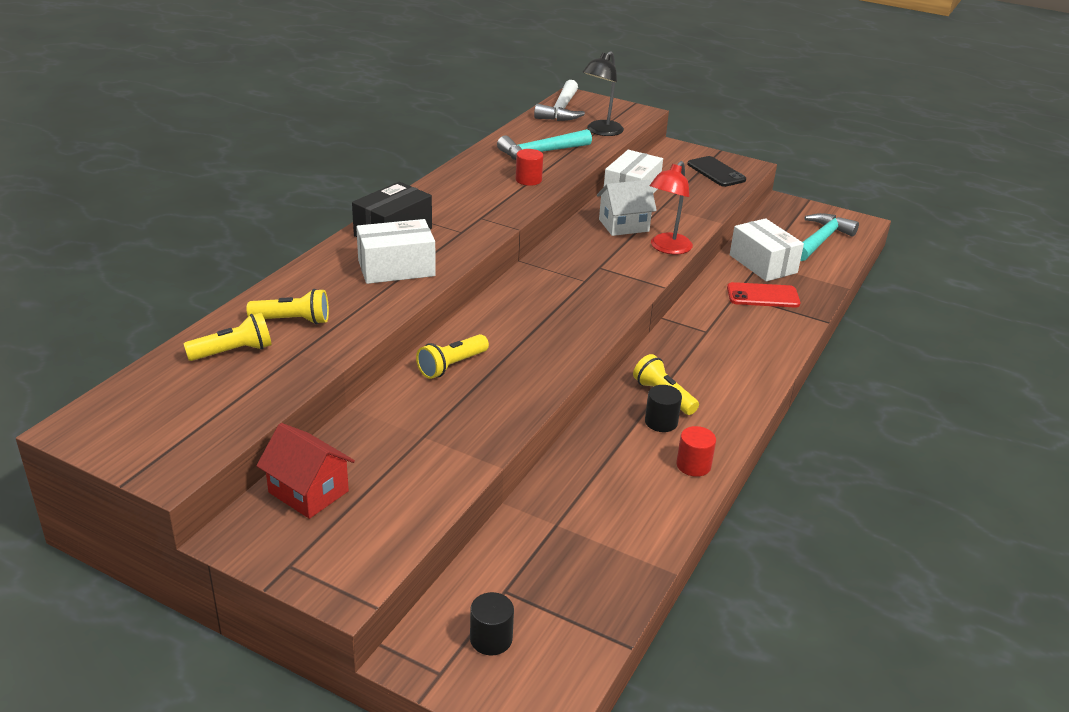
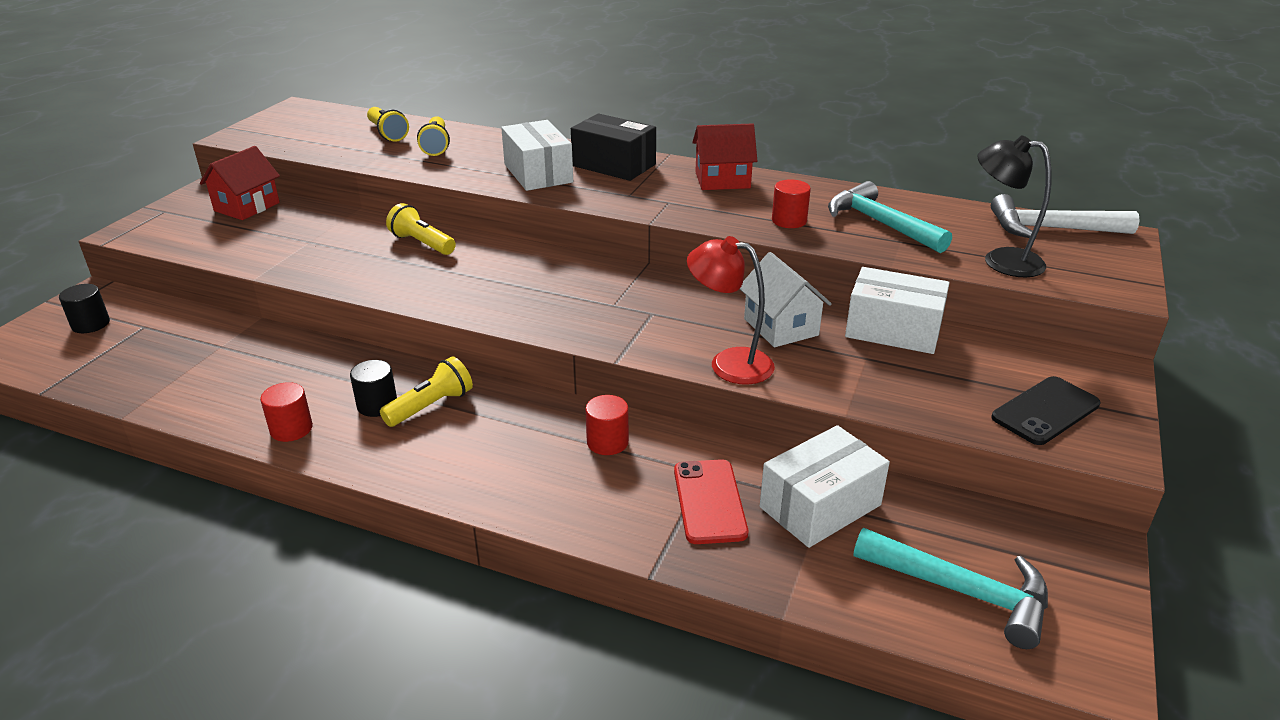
camera: 85 degrees right, 0 degrees up
(446, 192) = (722, 180): none -> red house
(707, 324) = (607, 442): none -> red cylinder

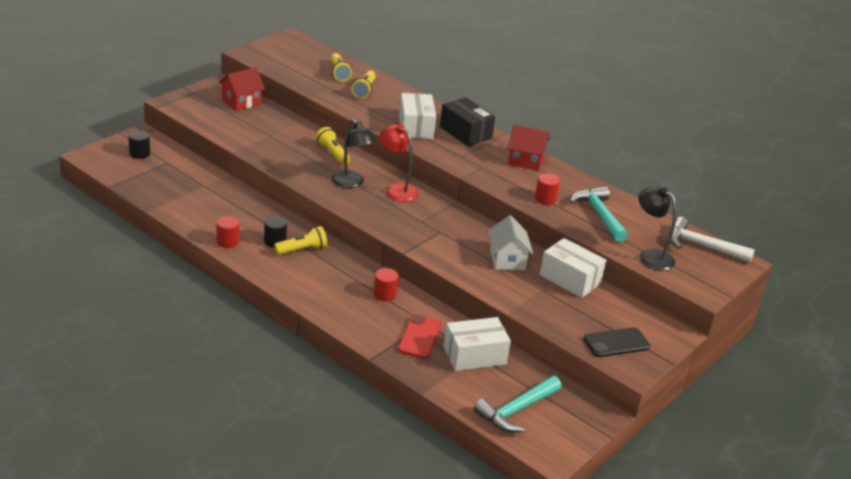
camera: 15 degrees right, 0 degrees up
(472, 278) = (351, 183): none -> black lamp
(729, 363) = (464, 270): red lamp -> red lamp (396, 190)
(963, 592) = (516, 411): turquoise hammer -> turquoise hammer turned 90 degrees clockwise

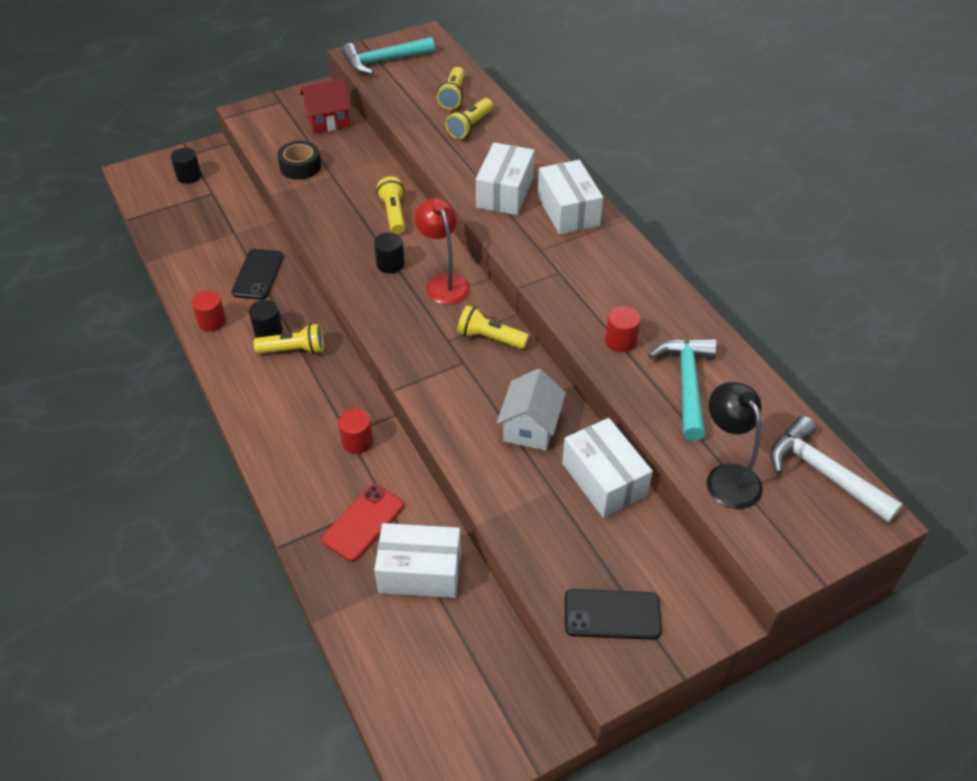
camera: 25 degrees right, 15 degrees up
(241, 132) = (300, 166): none -> black tape
(242, 209) = (258, 274): none -> black phone
(351, 183) = (390, 264): black lamp -> black cylinder
(449, 216) = (490, 338): none -> yellow flashlight
(465, 133) = (568, 211): black box -> white box
(516, 411) = (425, 686): turquoise hammer -> turquoise hammer (383, 61)
(525, 161) = (628, 270): red house -> none

